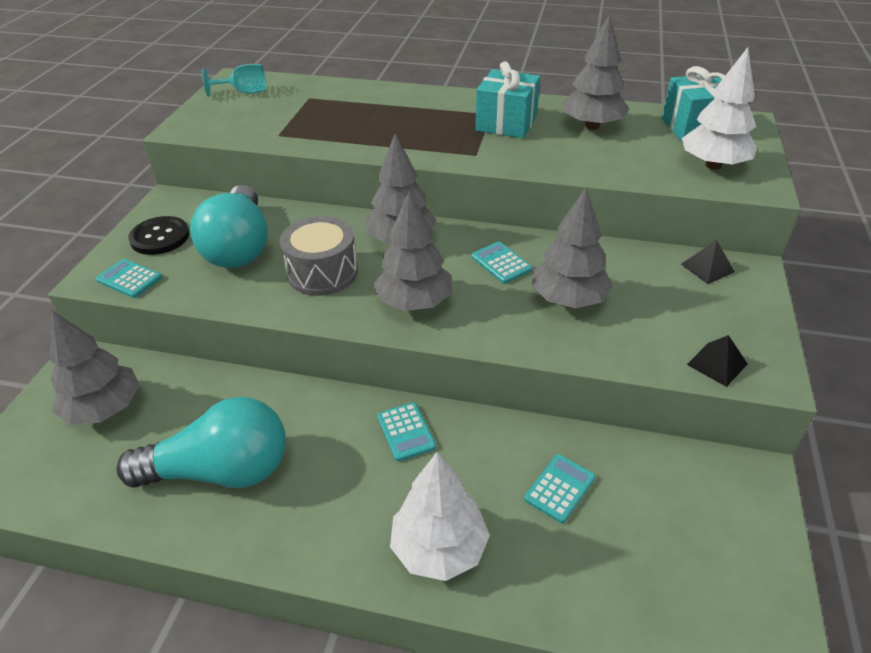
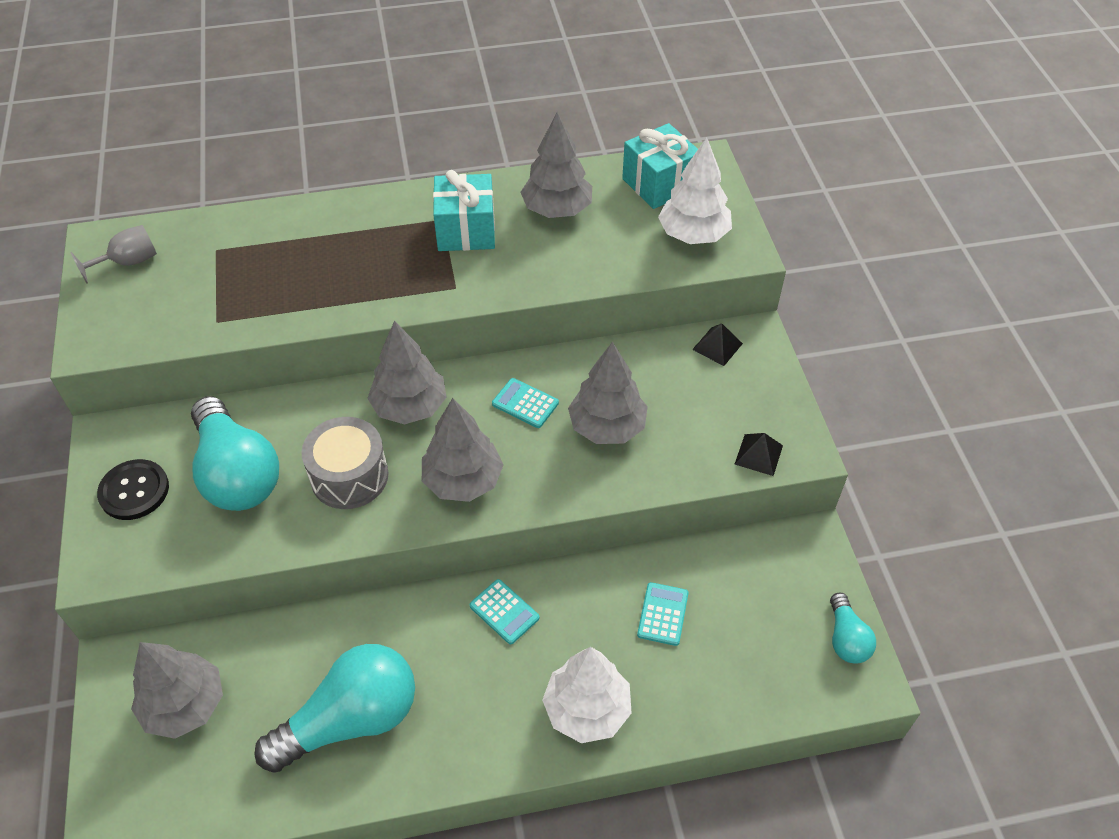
camera: 25 degrees left, 10 degrees up
(129, 279) = (138, 557): turquoise calculator -> none
(244, 92) = (128, 262): turquoise goblet -> grey goblet
(764, 589) = (846, 638): none -> turquoise light bulb

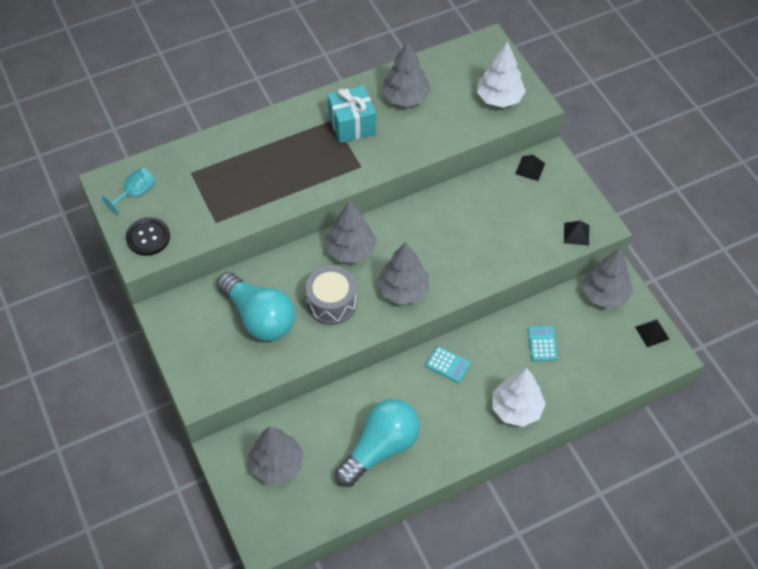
camera: 15 degrees left, 5 degrees up
(128, 262) = (135, 194): grey goblet -> turquoise goblet
(134, 491) = (199, 343): black button -> black button (148, 237)
(525, 403) = (423, 232): turquoise calculator -> none
(607, 427) = (479, 236): grey tree -> grey tree (604, 294)
(659, 184) = (465, 66): turquoise gift -> none
(846, 638) = (652, 333): turquoise light bulb -> black pyramid

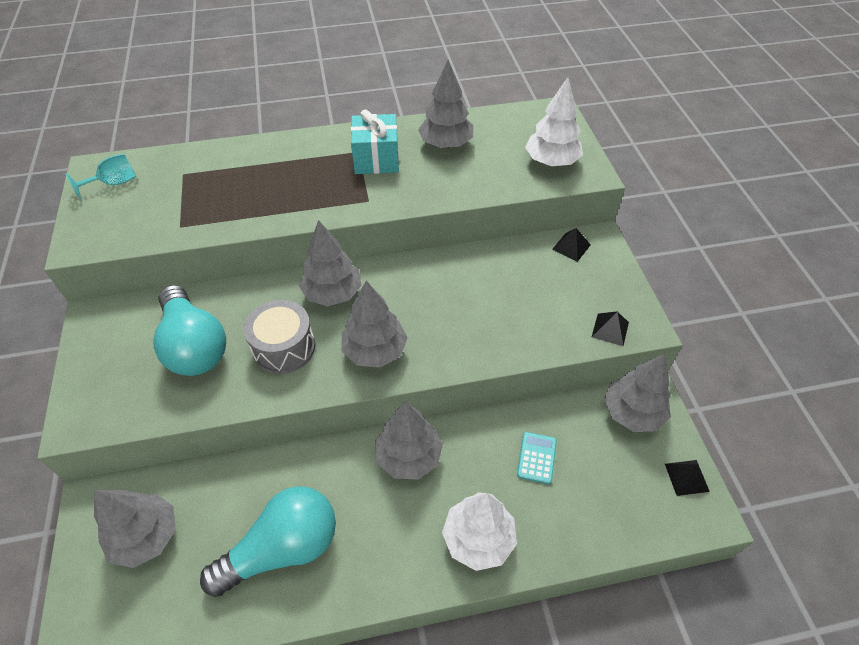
camera: 15 degrees right, 5 degrees down
(148, 237) = (99, 227): black button -> none
(447, 364) = (408, 456): turquoise calculator -> grey tree

